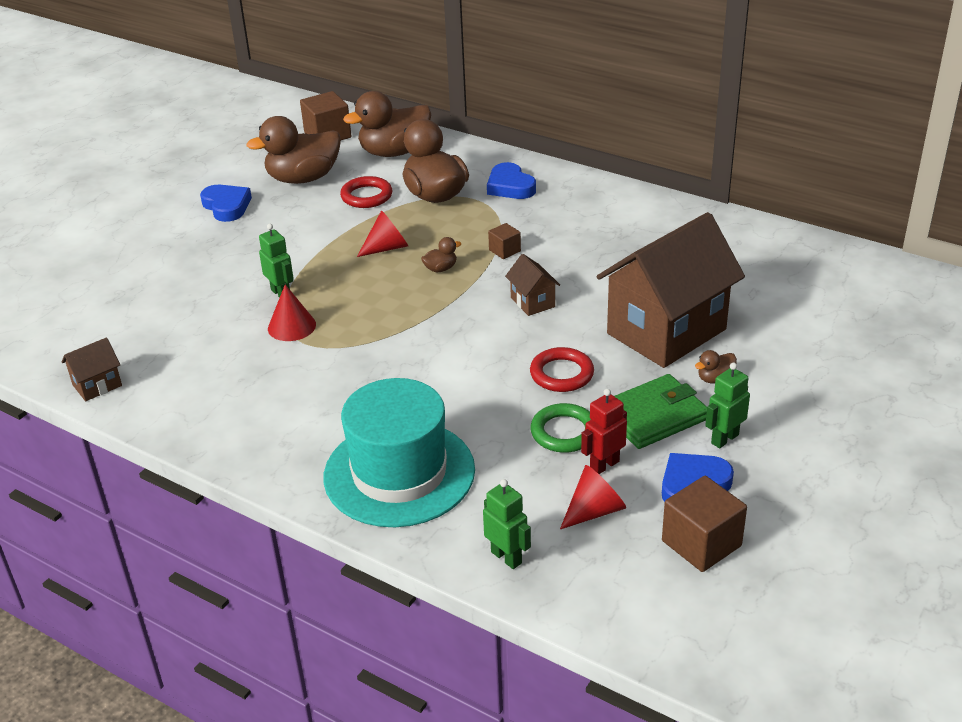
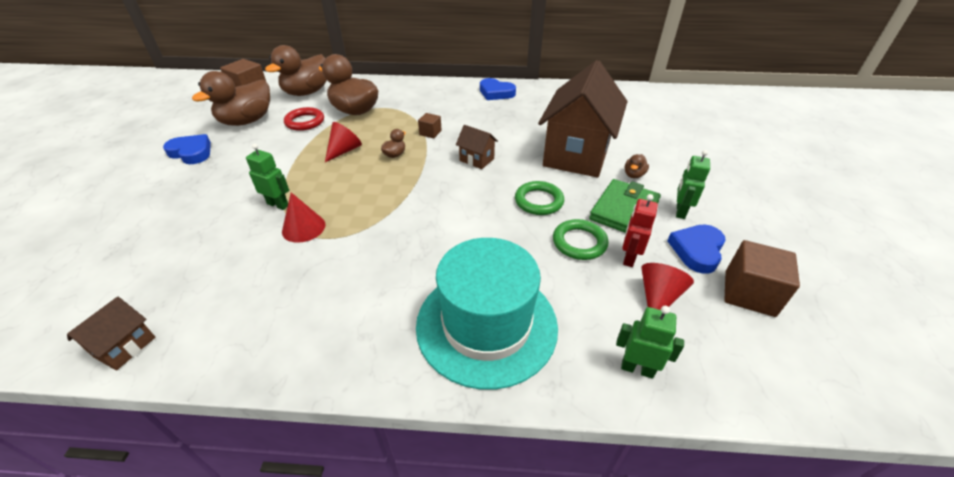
camera: 30 degrees left, 5 degrees up
(510, 186) = (402, 96): blue heart -> blue heart (496, 93)
(561, 374) = (539, 201): red ring -> green ring

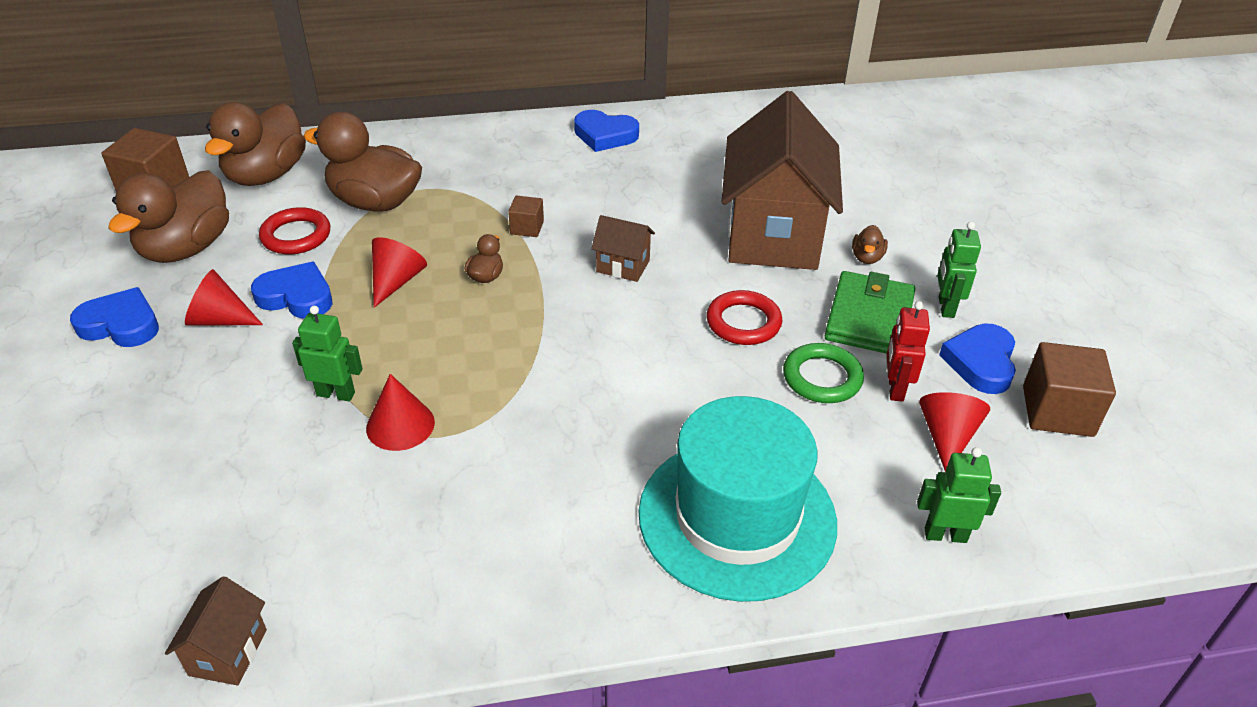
camera: 15 degrees left, 0 degrees up
(241, 157) = (220, 319): none -> red cone
(287, 151) = (296, 296): none -> blue heart
(539, 201) = (743, 322): green ring -> red ring

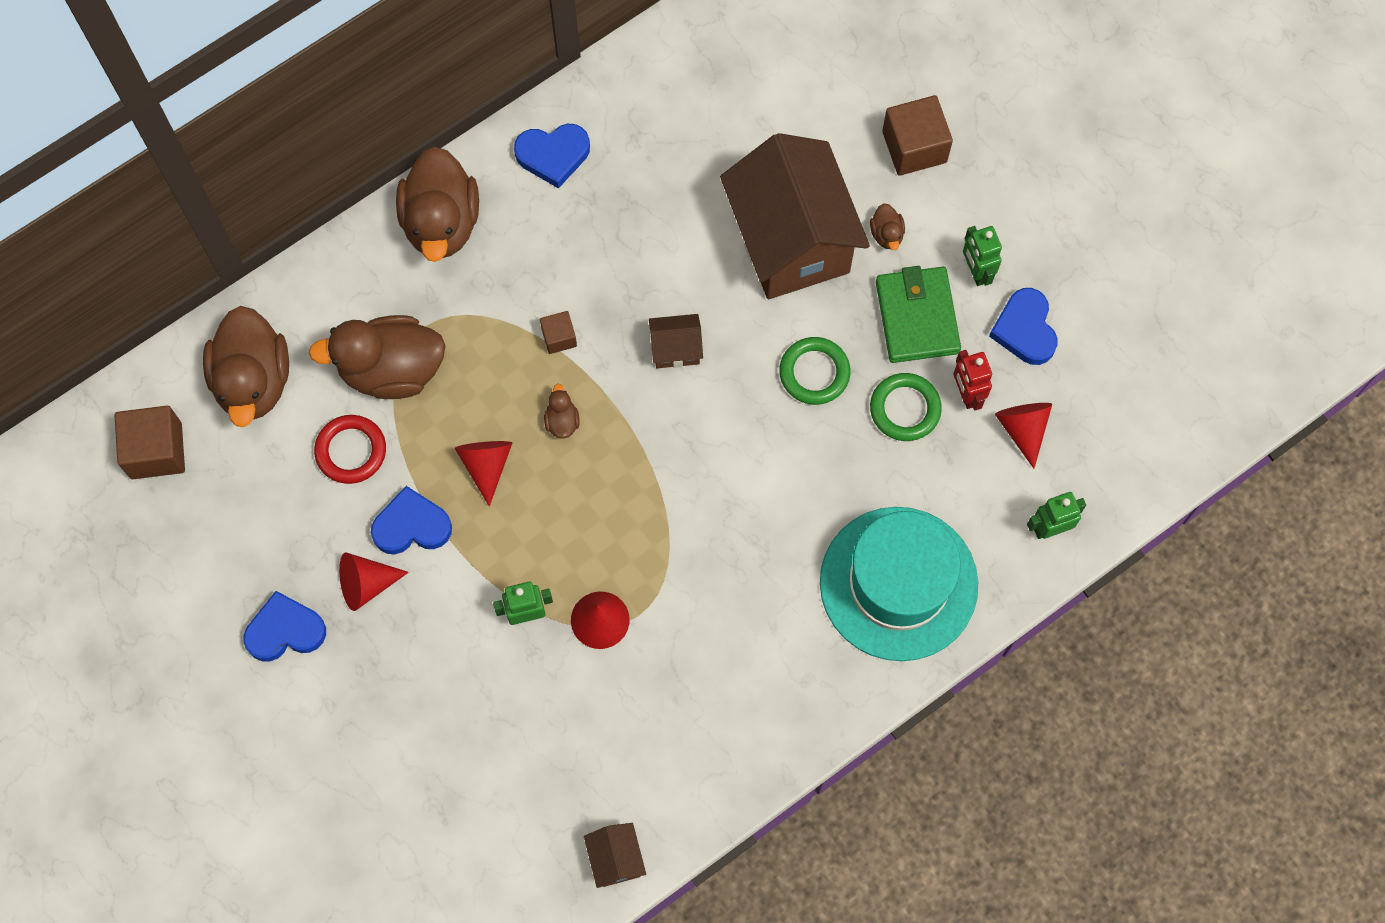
camera: 25 degrees left, 30 degrees up
(186, 248) = (262, 516): brown duck -> brown duck (441, 222)
(743, 322) = (814, 373): red ring -> green ring
(1057, 411) = (1098, 359): brown cube -> brown cube (914, 147)

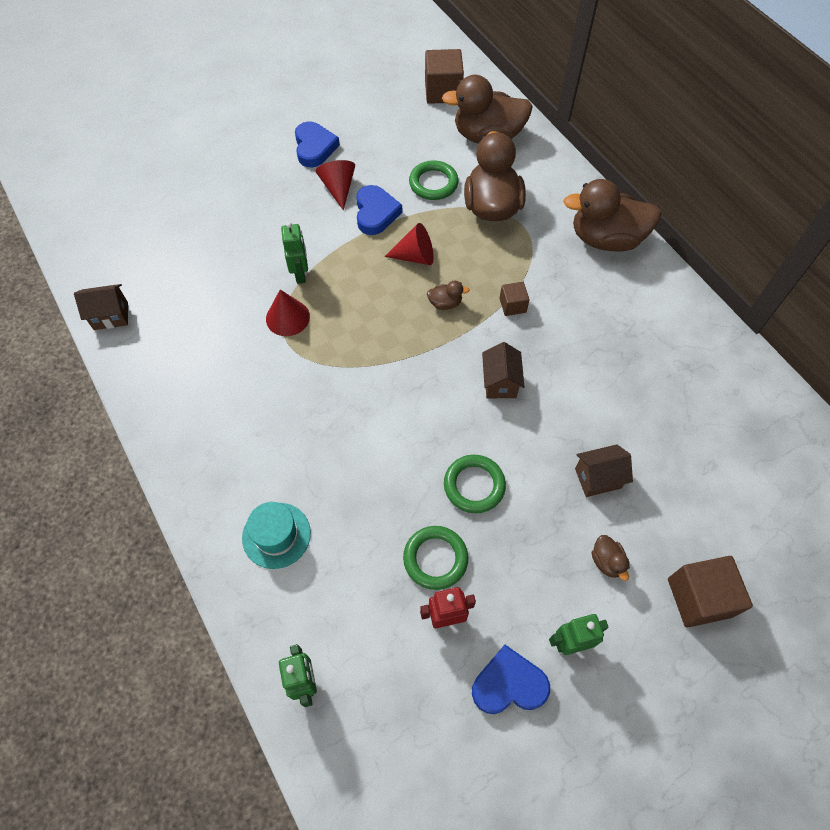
camera: 95 degrees right, 10 degrees down
(351, 451) = (433, 183): red ring -> green ring
(553, 155) = (666, 310): blue heart -> none
(791, 241) = (598, 478): brown house -> brown house, size x0.41
(886, 234) = (607, 561): brown duck -> brown duck turned 105 degrees counterclockwise
(898, 583) = (276, 535): turquoise hat -> turquoise hat, size x0.49
(917, 317) = (524, 580): green wallet -> none
(1023, 429) = (407, 668): red cone -> none

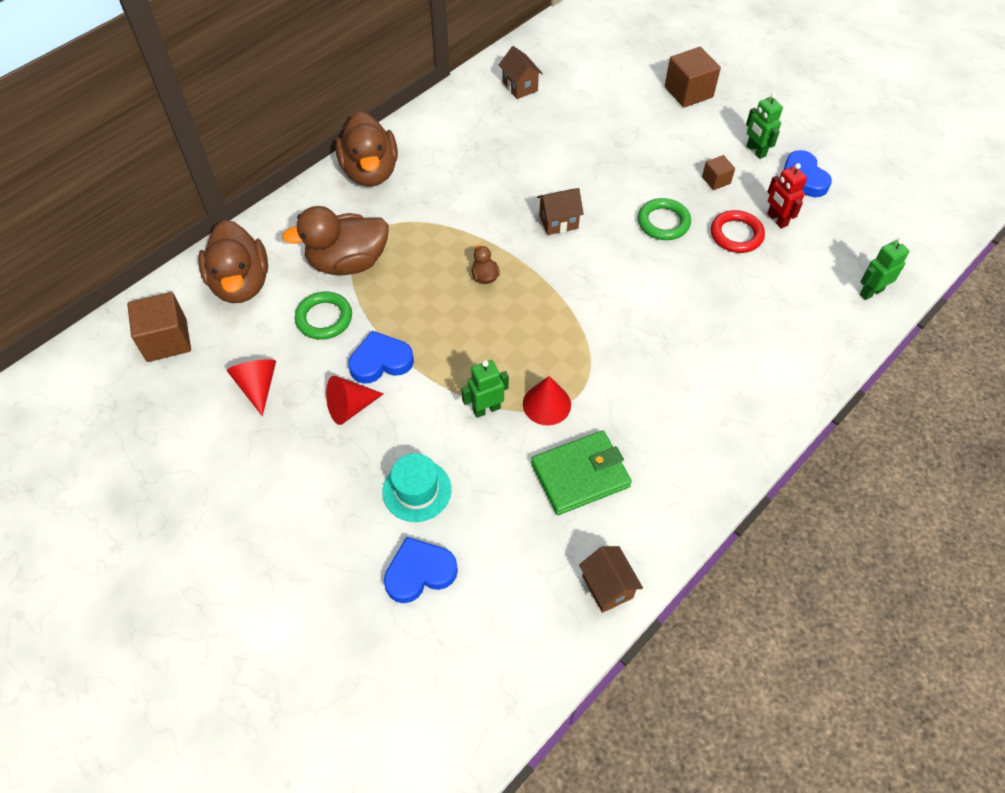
camera: 105 degrees left, 5 degrees down
(211, 324) = (580, 475): none -> green wallet
(276, 535) = (773, 344): turquoise hat -> turquoise hat (417, 490)
(314, 147) = (286, 452): blue heart -> blue heart (419, 572)
(415, 256) = (432, 312): red cone -> red cone (258, 386)
(435, 559) = (736, 234): green ring -> red ring
(512, 305) = (470, 226): brown cube -> brown cube (716, 180)
(598, 478) = (622, 151): brown house -> brown house (520, 86)
(607, 561) = (687, 139): brown duck -> none

